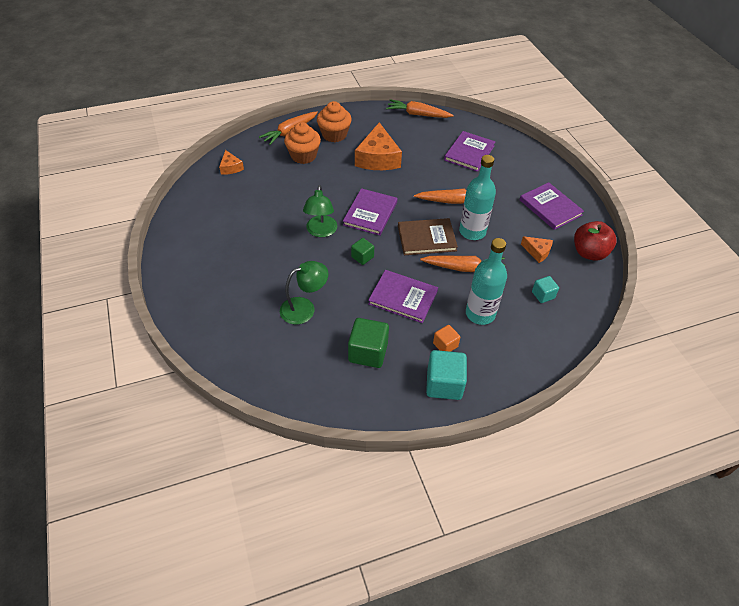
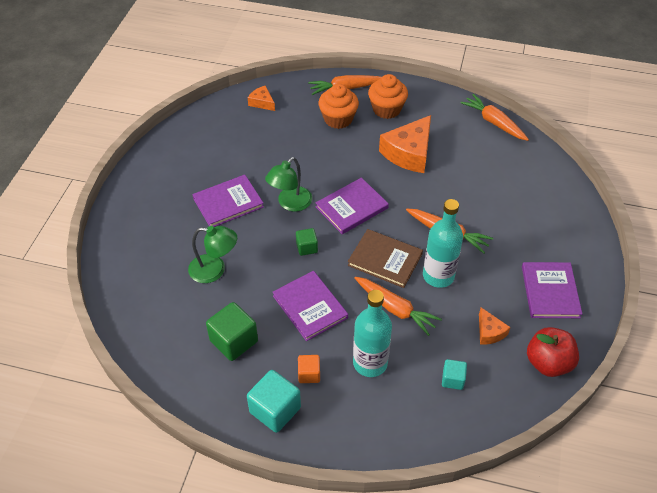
camera: 35 degrees right, 0 degrees up
(230, 167) = (262, 102): orange cheese -> orange cheese turned 120 degrees clockwise
(469, 153) = (513, 189): purple book -> purple book (228, 203)

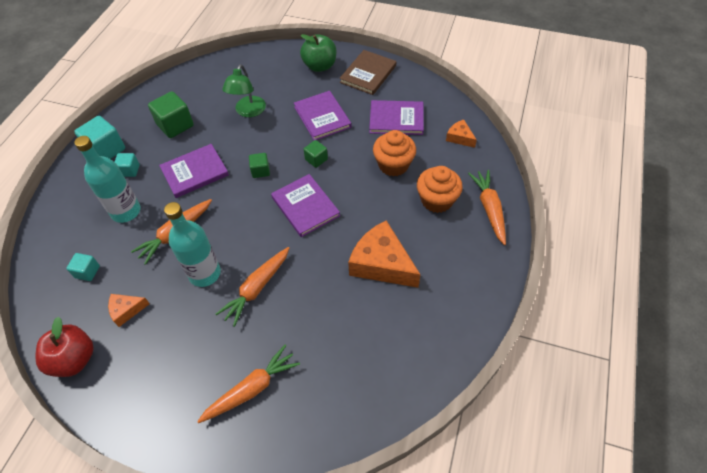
camera: 95 degrees right, 5 degrees up
(142, 210) = (320, 66): none -> green apple
(262, 102) = (459, 137): orange cheese -> orange cheese turned 90 degrees counterclockwise
(290, 203) = (316, 159): green lamp -> green cube
(309, 374) = (129, 170): orange cube -> turquoise cube
(385, 259) = (234, 230): brown book -> brown book (368, 74)
(386, 109) = (455, 247): orange cupcake -> orange cupcake (393, 165)
(494, 122) = (436, 366): orange carrot -> orange carrot (252, 389)
(550, 291) = (158, 380): purple book -> purple book (396, 119)

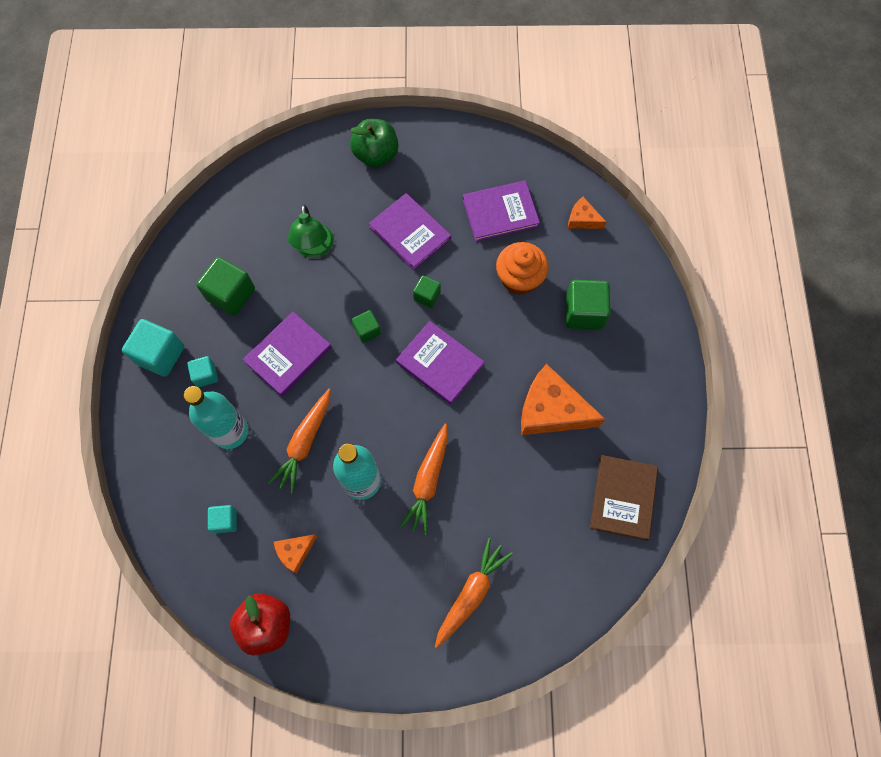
camera: 20 degrees left, 15 degrees up
(368, 74) = (442, 152): brown book -> brown book (623, 498)
(436, 200) = (583, 312): orange cupcake -> green cube
(489, 209) = (644, 307): orange carrot -> none

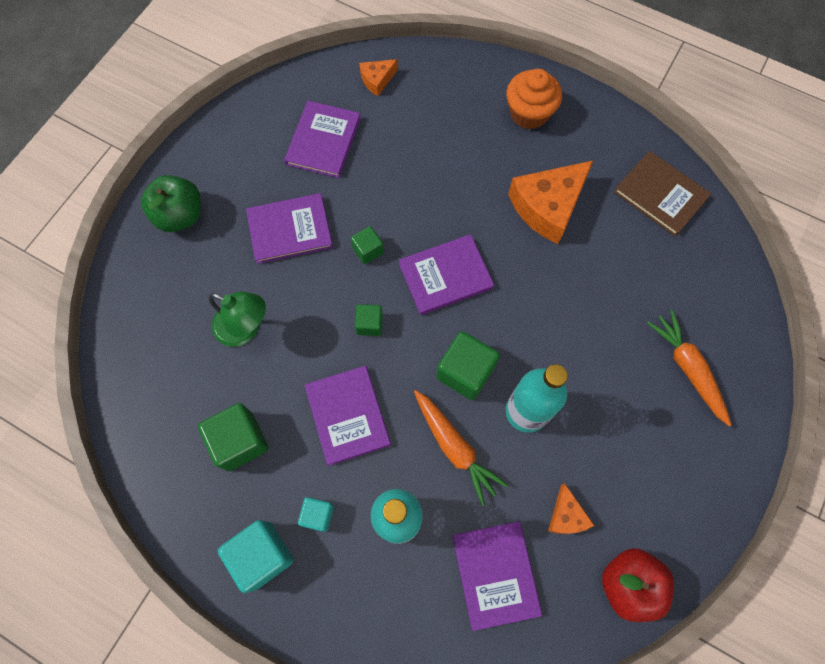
camera: 60 degrees left, 0 degrees up
(225, 521) = (496, 574): turquoise cube -> purple book
(428, 481) = (559, 349): orange carrot -> none
(519, 278) = (402, 162): orange cupcake -> orange cupcake (529, 113)
(583, 312) = (469, 129): green cube -> green cube (465, 372)

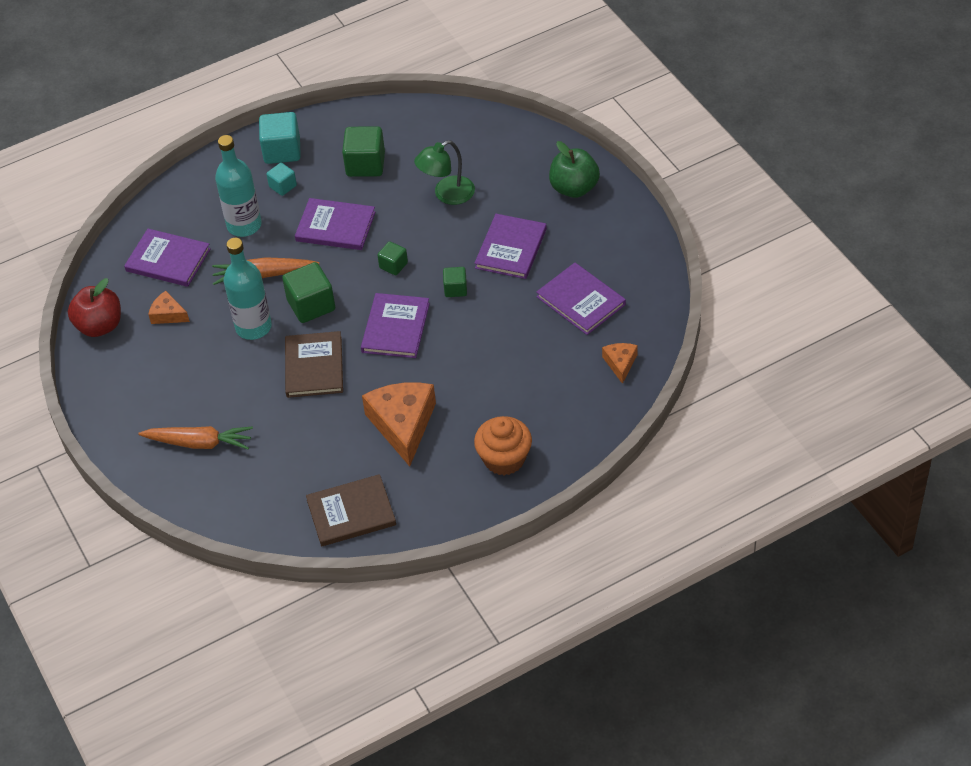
camera: 125 degrees right, 20 degrees down
(536, 321) = (314, 366): none -> brown book

